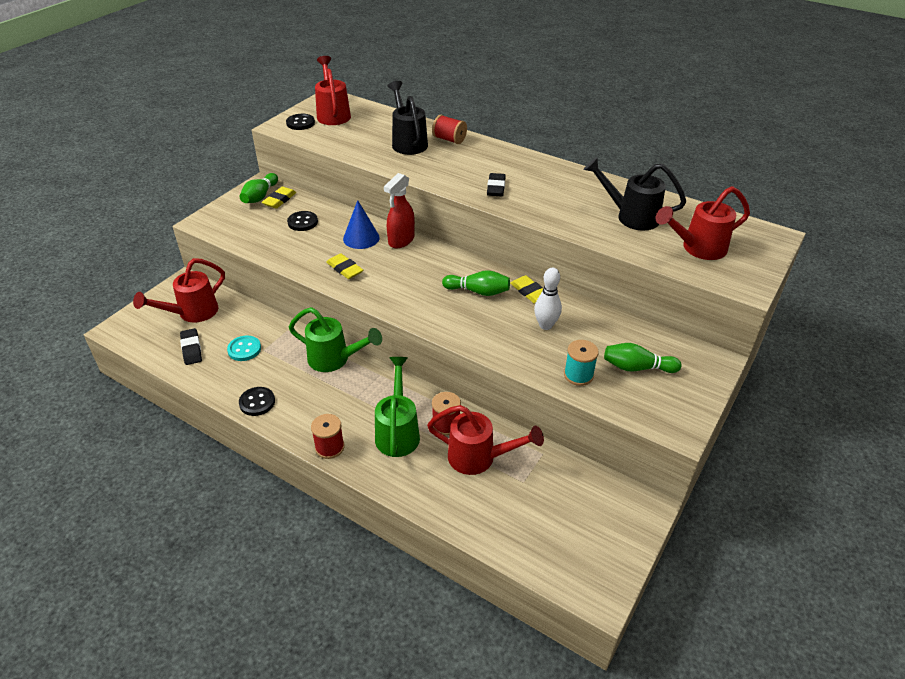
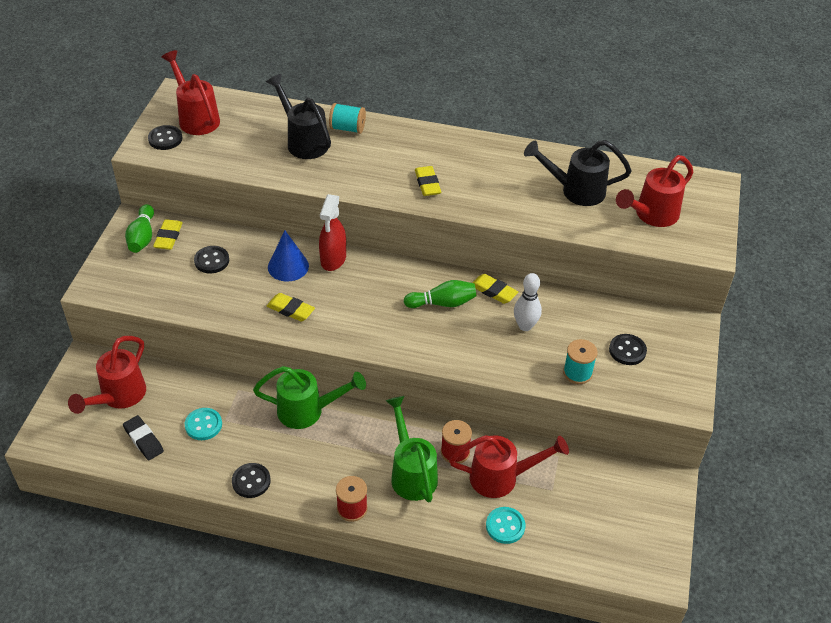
camera: 20 degrees left, 5 degrees up
(449, 139) = (347, 128): red spool -> turquoise spool
(462, 502) = (505, 526): none -> turquoise button
(496, 188) = (427, 184): black eraser -> yellow eraser
(637, 368) = (627, 350): green bowling pin -> black button

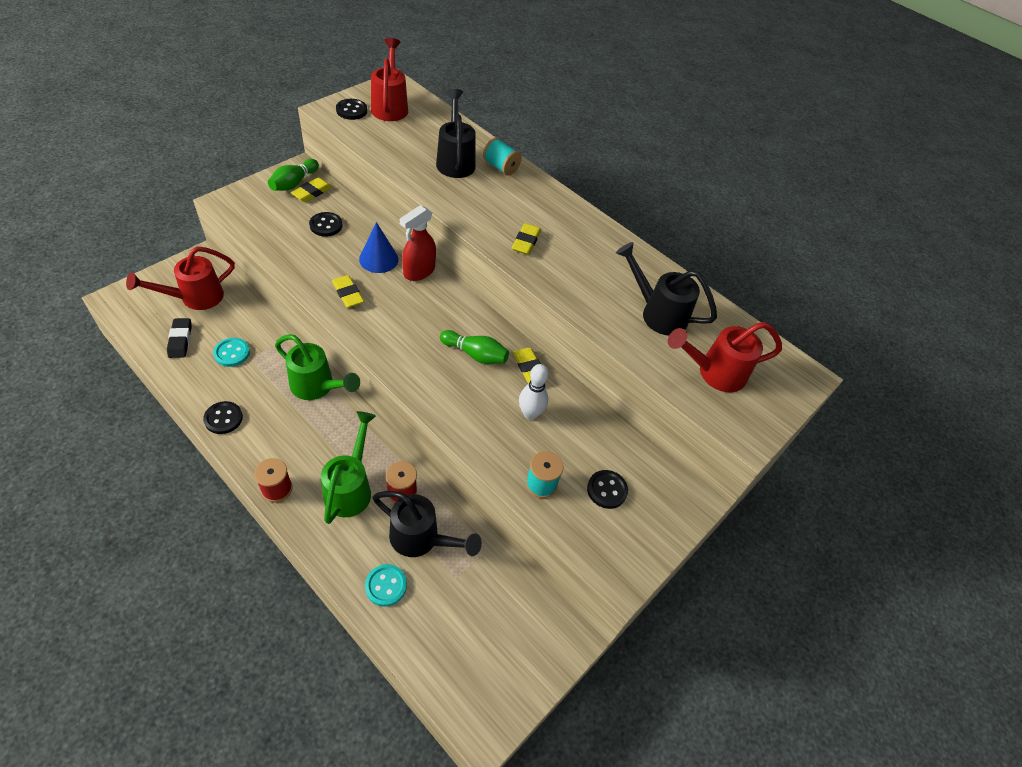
camera: 25 degrees right, 5 degrees up
(502, 477) = (422, 539): red watering can -> black watering can

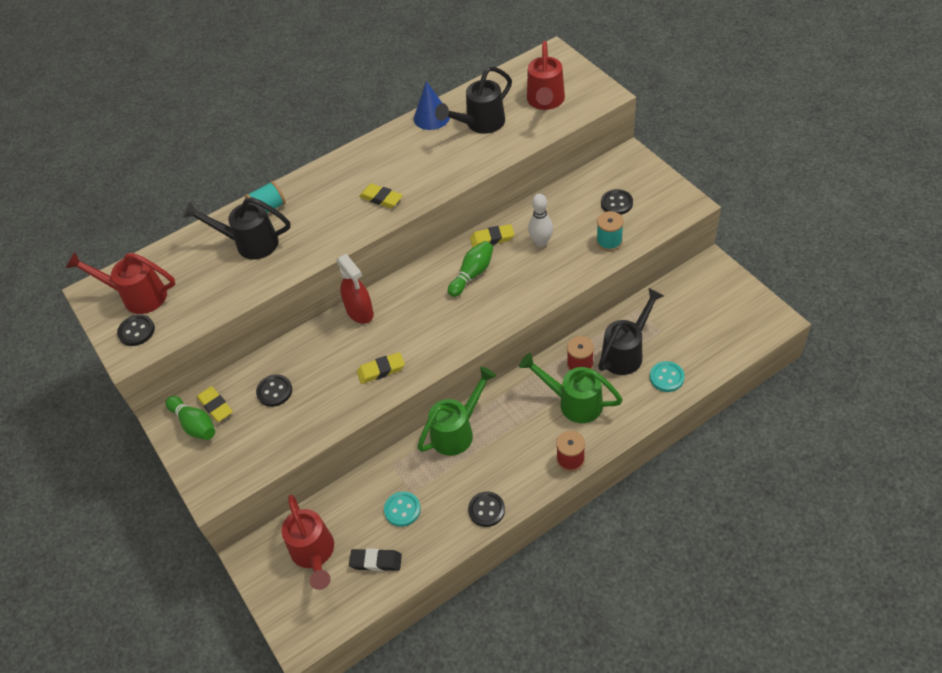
camera: 65 degrees left, 0 degrees up
(378, 259) = (336, 345): blue cone -> blue cone (431, 117)

